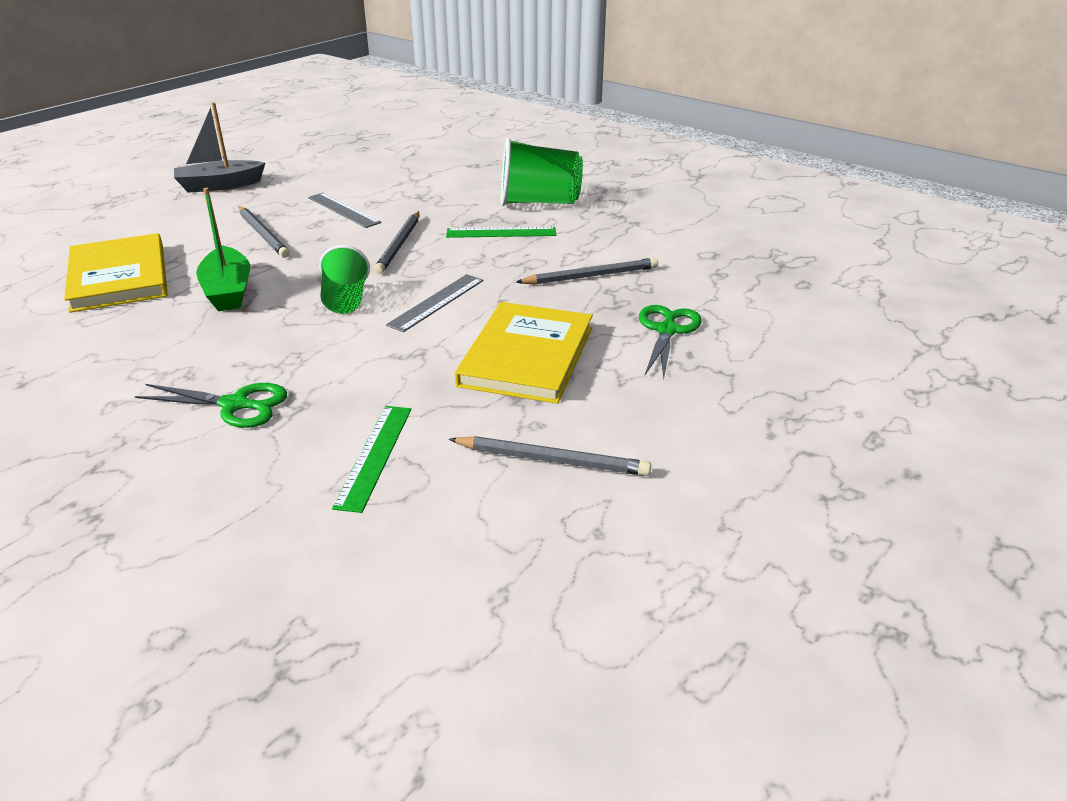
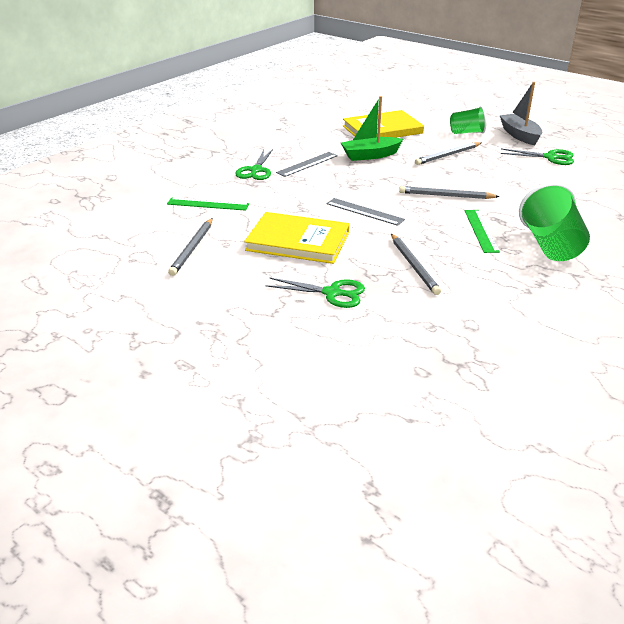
camera: 90 degrees right, 0 degrees up
(305, 177) = (550, 157): none -> green scissors
(343, 210) = (497, 174): grey ruler -> grey ruler (307, 164)
(345, 300) = (363, 185): green cup -> green cup (466, 132)

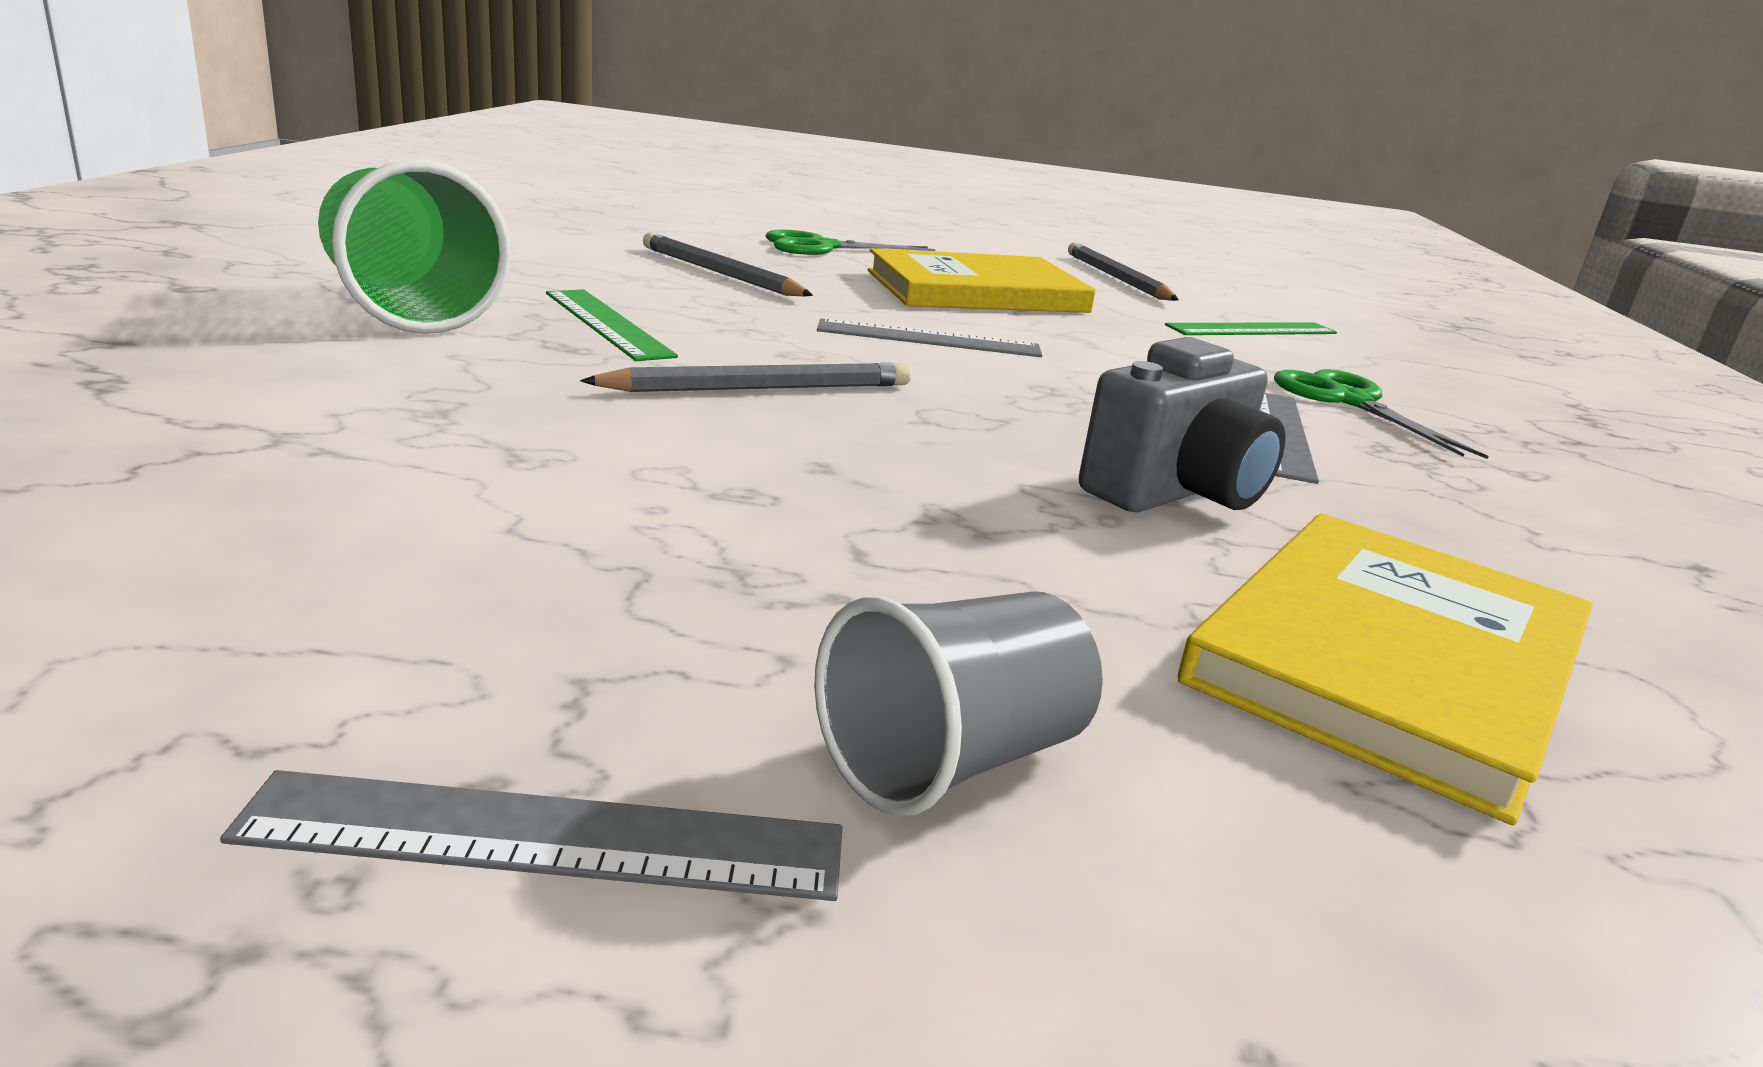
camera: 145 degrees right, 10 degrees down
(370, 155) = (1175, 493): green boat -> grey camera
(448, 155) = (894, 543): grey pencil -> none
(466, 132) = (952, 760): green cup -> grey cup
(519, 135) = (546, 837): grey boat -> grey ruler
(550, 157) = (322, 629): green scissors -> none

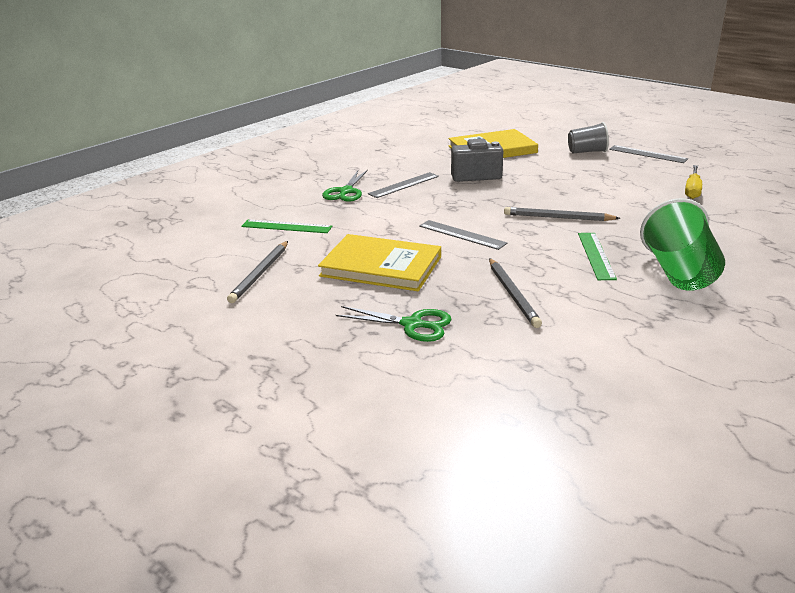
camera: 140 degrees left, 5 degrees up
(291, 545) = (692, 190): none -> yellow screwdriver

